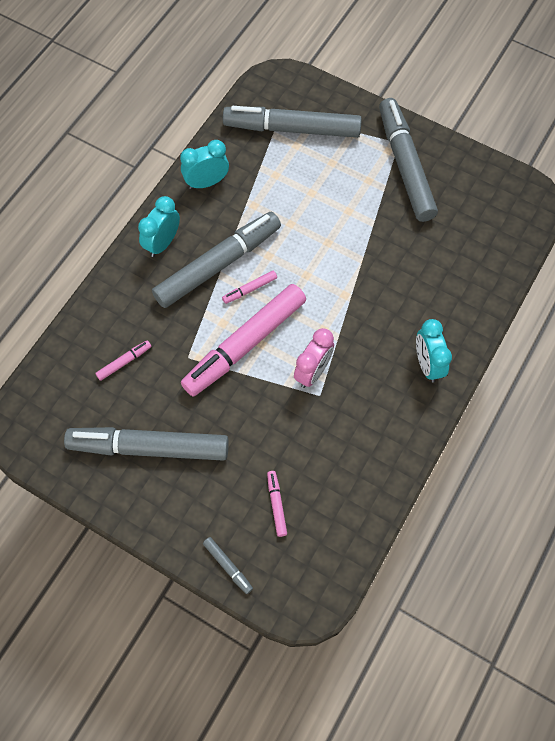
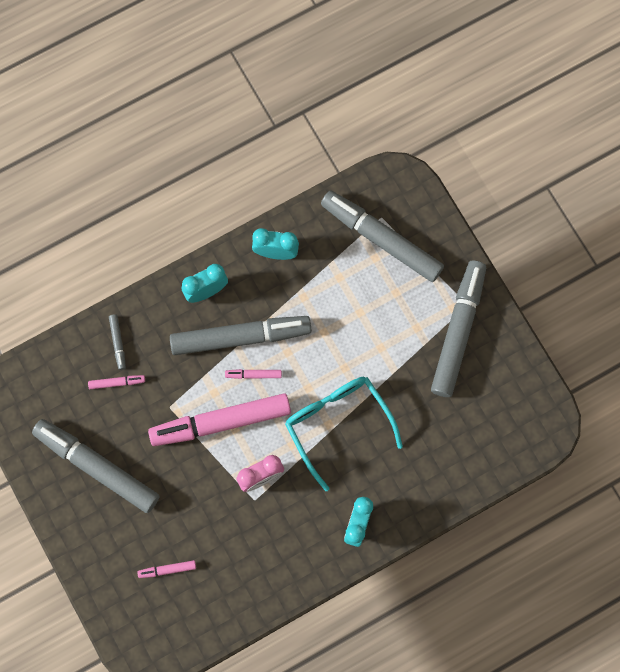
camera: 30 degrees right, 10 degrees up
(228, 566) = (103, 596): grey marker -> grey marker (118, 343)
(276, 504) = (167, 570): pink marker -> pink marker turned 120 degrees counterclockwise
(352, 290) = (337, 424): none -> turquoise glasses

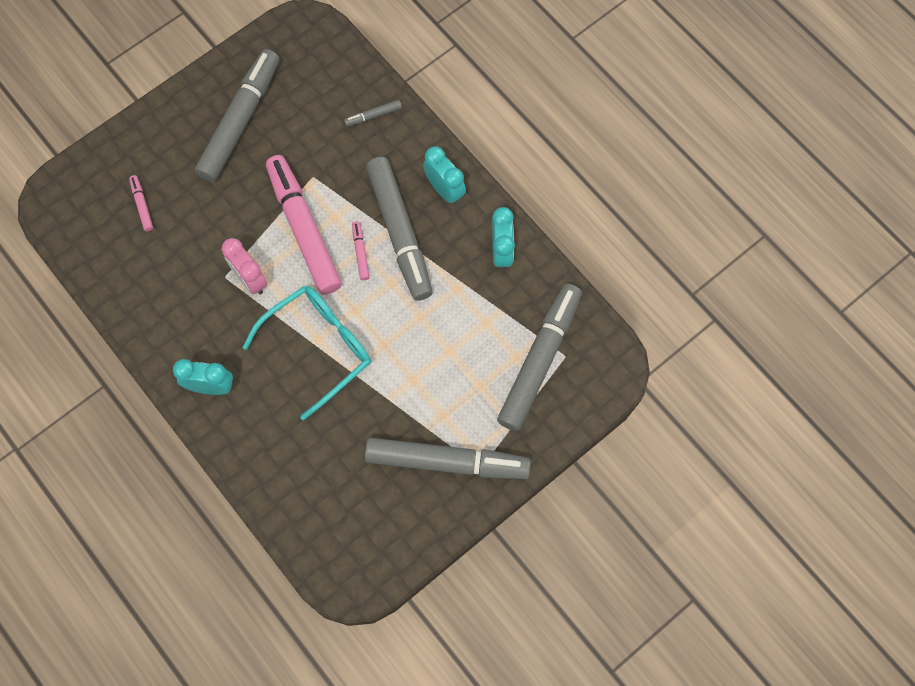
camera: 80 degrees right, 5 degrees down
(117, 382) = (331, 123): pink marker -> none

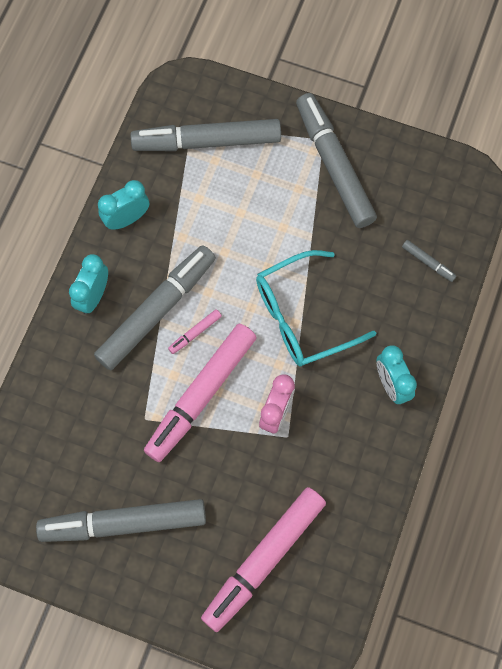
camera: 120 degrees left, 0 degrees up
(142, 205) = (264, 560): pink marker -> pink marker, size x2.50
(319, 347) = (302, 316): turquoise glasses -> turquoise glasses turned 45 degrees counterclockwise
(373, 116) = (51, 401): grey marker -> grey marker (428, 262)

